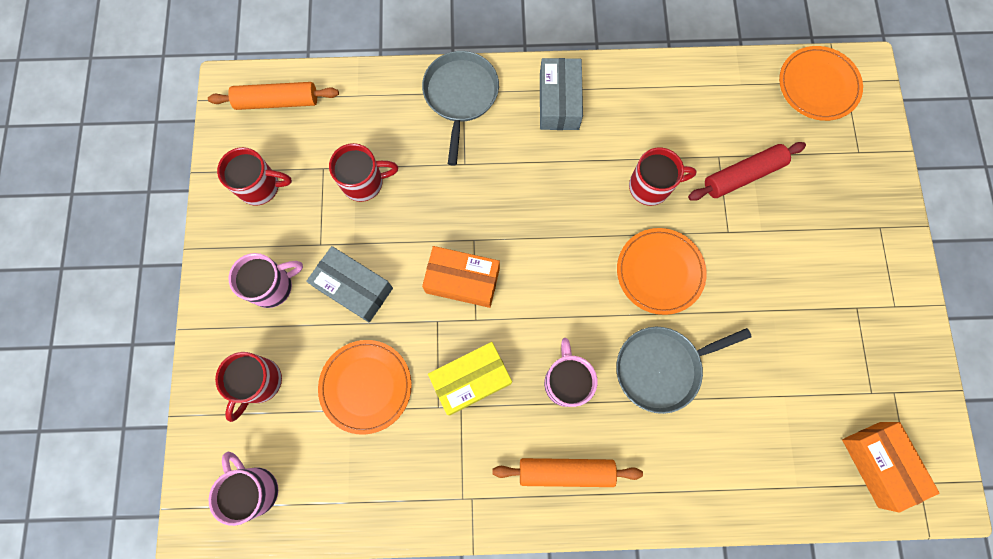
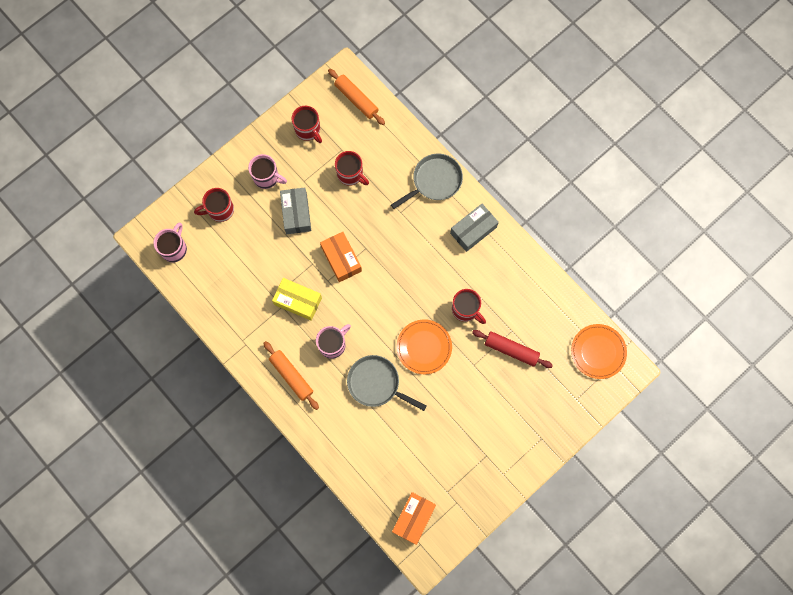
camera: 50 degrees right, 0 degrees up
(366, 386) = (256, 257): orange plate -> none

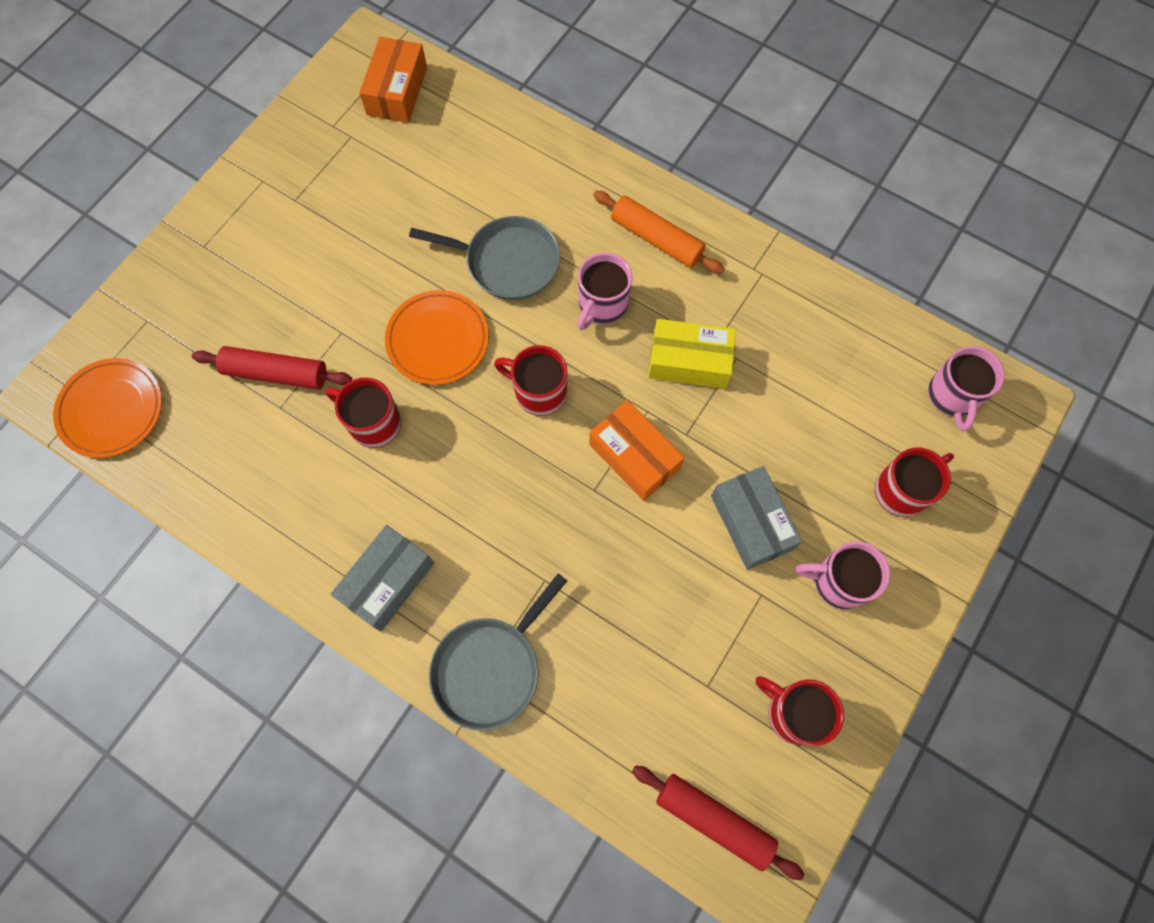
camera: 165 degrees right, 5 degrees down
(351, 174) = (670, 635): red mug -> red mug (538, 392)
(356, 99) = (714, 820): orange rolling pin -> red rolling pin

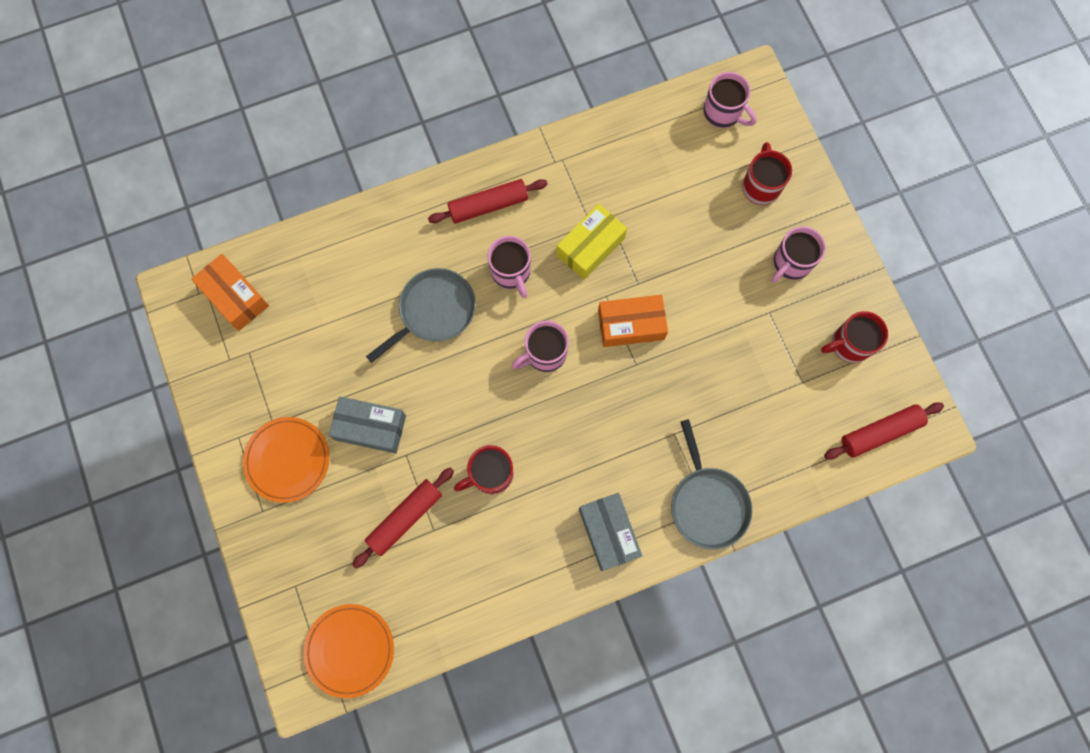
camera: 55 degrees left, 5 degrees up
(438, 339) = (459, 394): orange plate -> orange plate (287, 460)
(538, 392) = (544, 354): red mug -> pink mug
(656, 239) = (488, 205): orange rolling pin -> red rolling pin
(751, 522) = (721, 286): grey box -> grey box (370, 427)

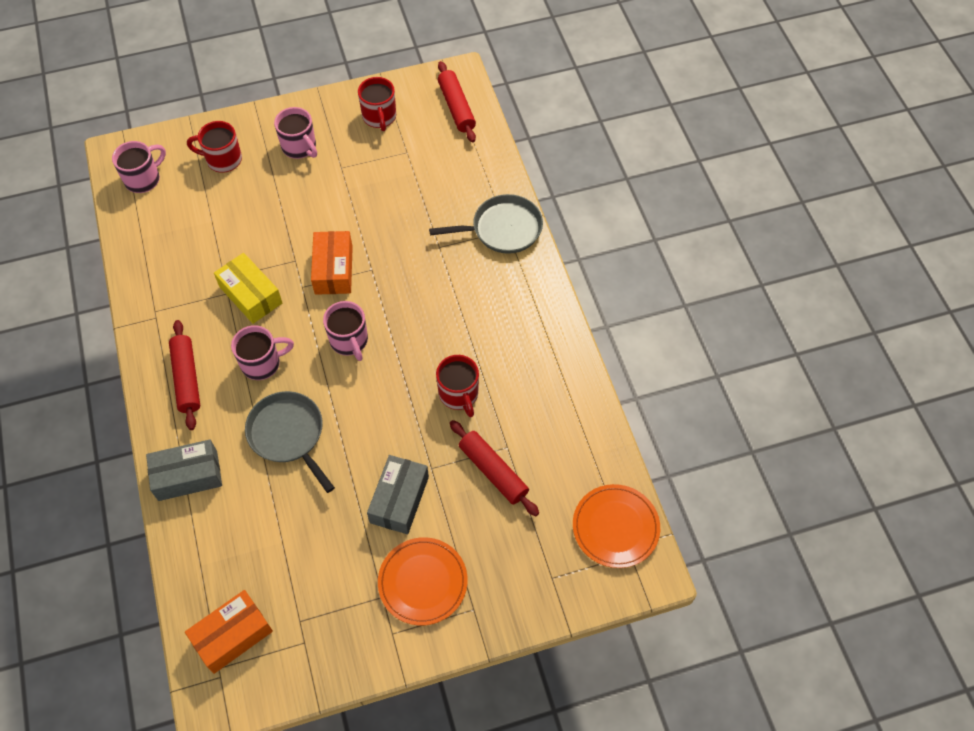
camera: 85 degrees left, 15 degrees down
(608, 533) = (521, 304): grey box -> grey box (188, 476)

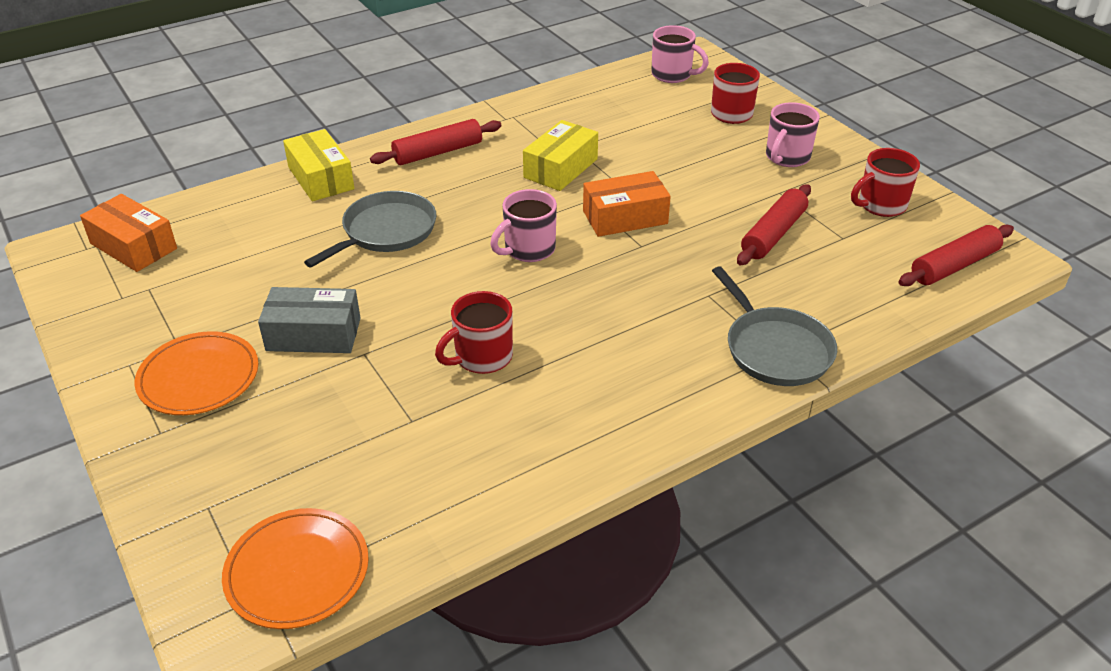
camera: 75 degrees right, 20 degrees down
(188, 476) = (321, 178): grey box -> yellow box
(262, 363) = (474, 194): pink mug -> none
(493, 471) = (370, 413): red rolling pin -> red rolling pin (773, 234)

